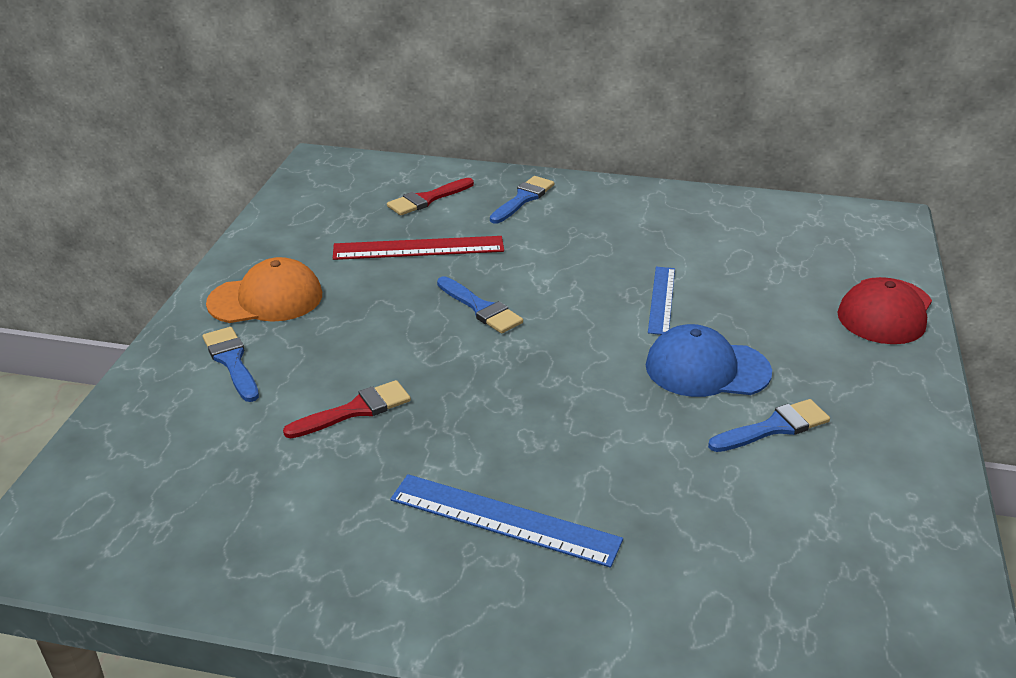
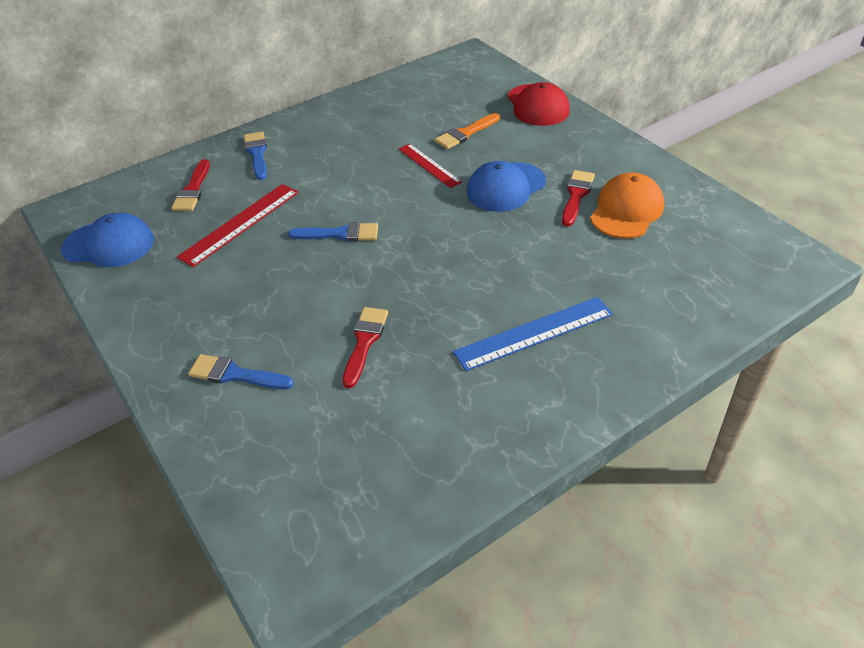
camera: 45 degrees left, 10 degrees up
(266, 299) = (189, 322): orange cap -> orange cap (626, 210)
(307, 205) = (109, 244): none -> blue cap
(661, 300) = (429, 165): blue ruler -> red ruler
(750, 292) = (465, 133): none -> orange brush
(774, 427) = (576, 195): blue brush -> red brush

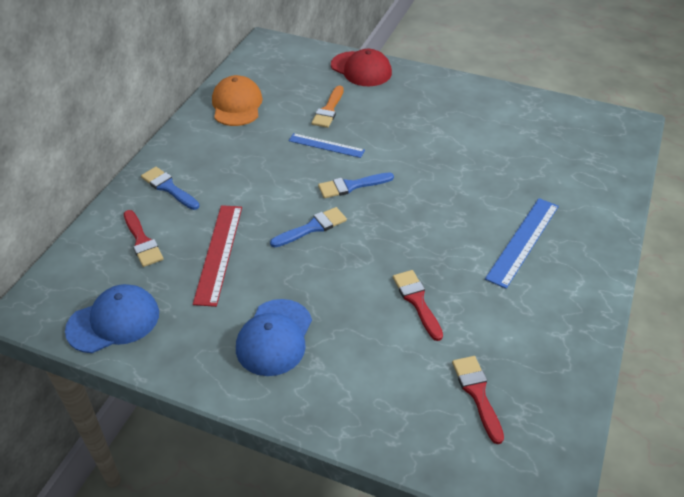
camera: 35 degrees left, 0 degrees up
(235, 374) = (346, 373): blue brush -> blue brush (351, 186)
(429, 165) = (326, 145): red ruler -> blue ruler
(505, 187) = (400, 142): blue cap -> blue cap (274, 337)
(576, 195) = (455, 130): red brush -> red brush (477, 393)
(626, 210) = (498, 129): orange cap -> orange cap (237, 105)

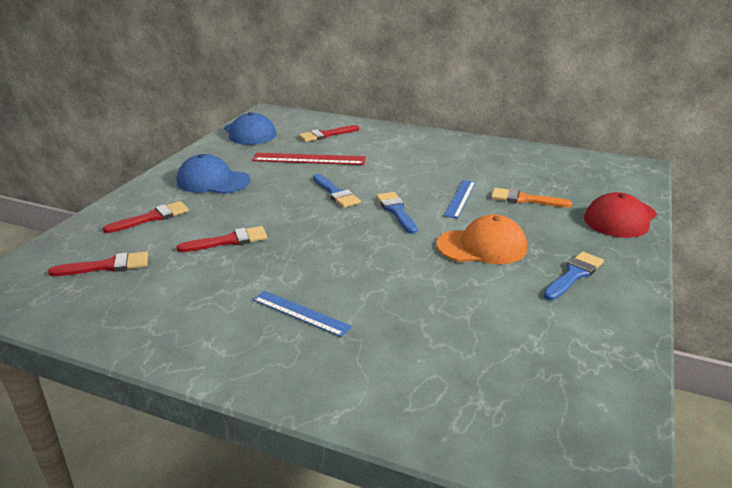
camera: 90 degrees right, 15 degrees down
(168, 188) = (387, 139): blue brush -> blue brush (574, 275)
(237, 105) = (513, 157): orange cap -> orange cap (482, 246)
(370, 379) = (152, 217): none -> red brush
(523, 241) = (301, 313): blue ruler -> blue ruler, size x0.65

